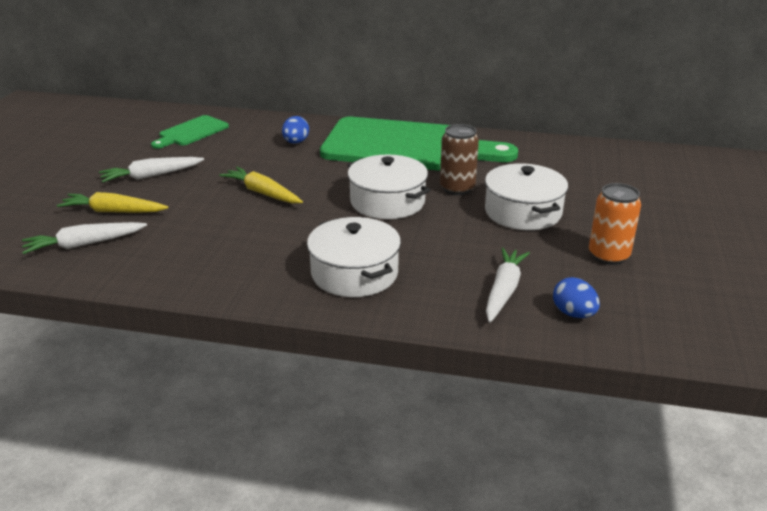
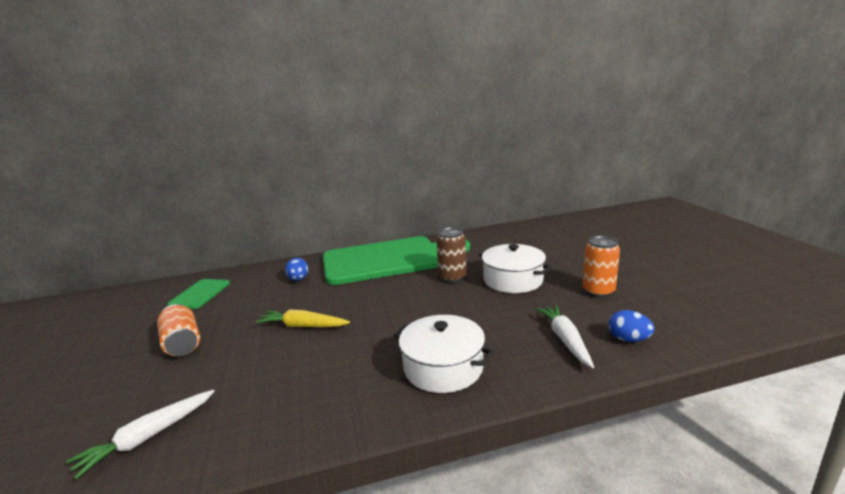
camera: 25 degrees left, 10 degrees down
(113, 211) = (162, 390): yellow carrot -> none
(151, 176) = (182, 343): white carrot -> orange can
(387, 202) = (412, 302): white pot -> none

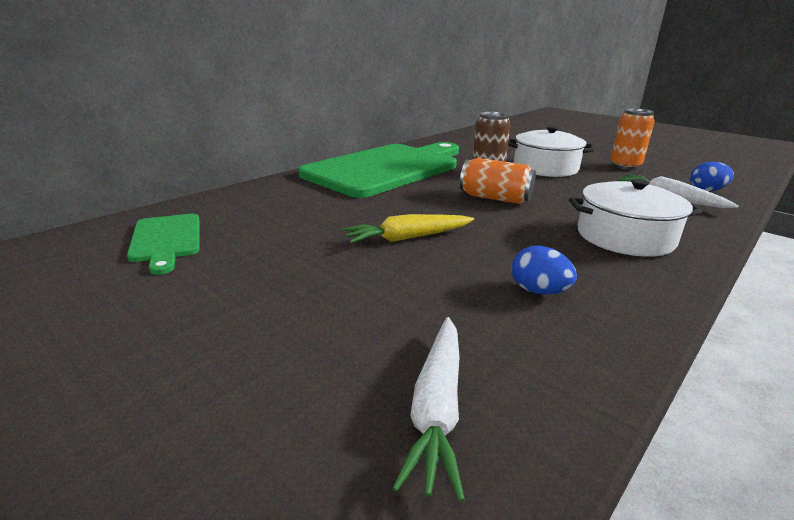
camera: 35 degrees left, 5 degrees up
(182, 343) = (257, 293): orange can -> orange can (495, 198)
(298, 279) = (305, 199): blue egg -> blue egg (538, 291)

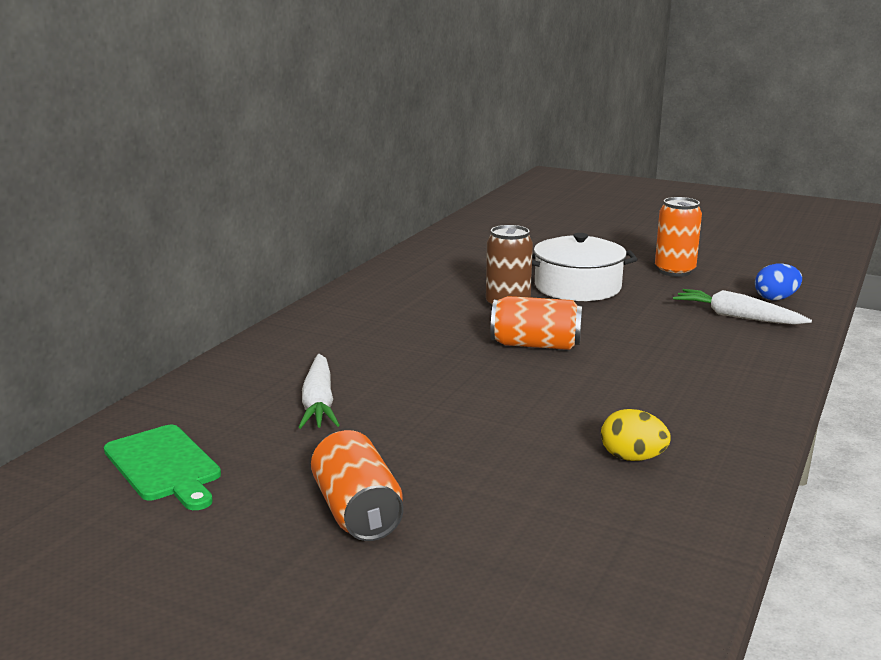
camera: 15 degrees left, 5 degrees down
(272, 297) = (357, 512): none -> orange can
(386, 168) = (370, 315): green cutting board -> none
(408, 238) = (461, 417): yellow carrot -> none
(437, 407) = (587, 581): white carrot -> white carrot (319, 403)
(538, 291) = (632, 458): blue egg -> yellow egg
(624, 237) = (700, 378): white pot -> none

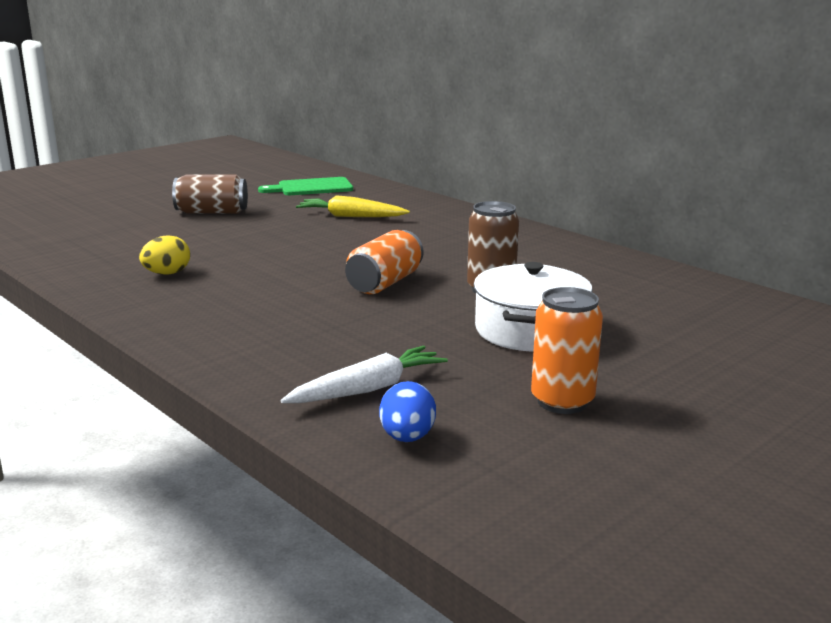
camera: 110 degrees right, 0 degrees up
(319, 403) = (350, 216): white carrot -> yellow carrot
(357, 512) = (212, 212): orange can -> brown can

